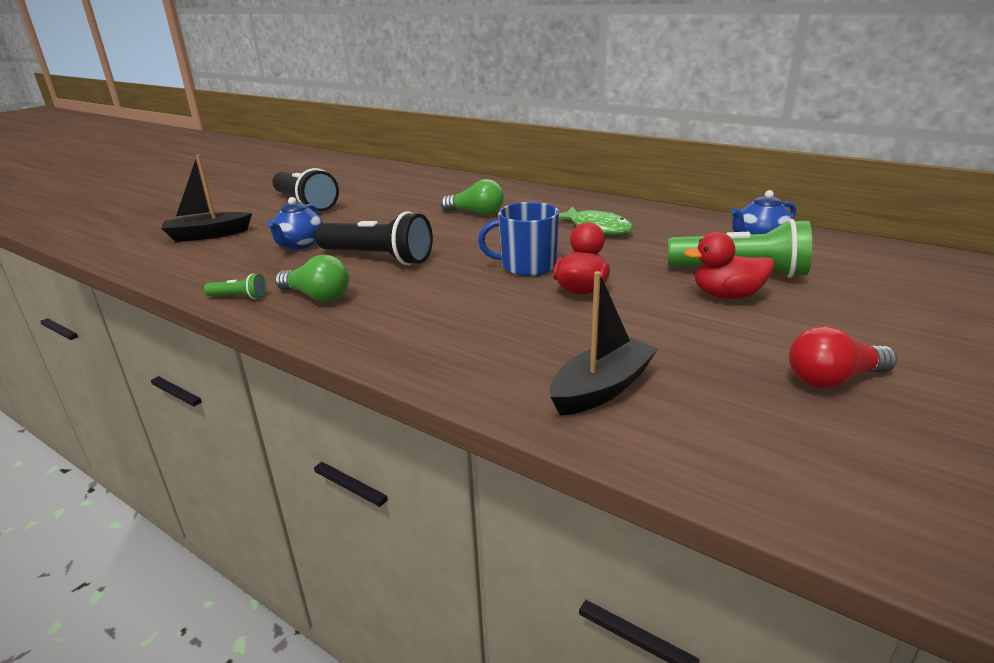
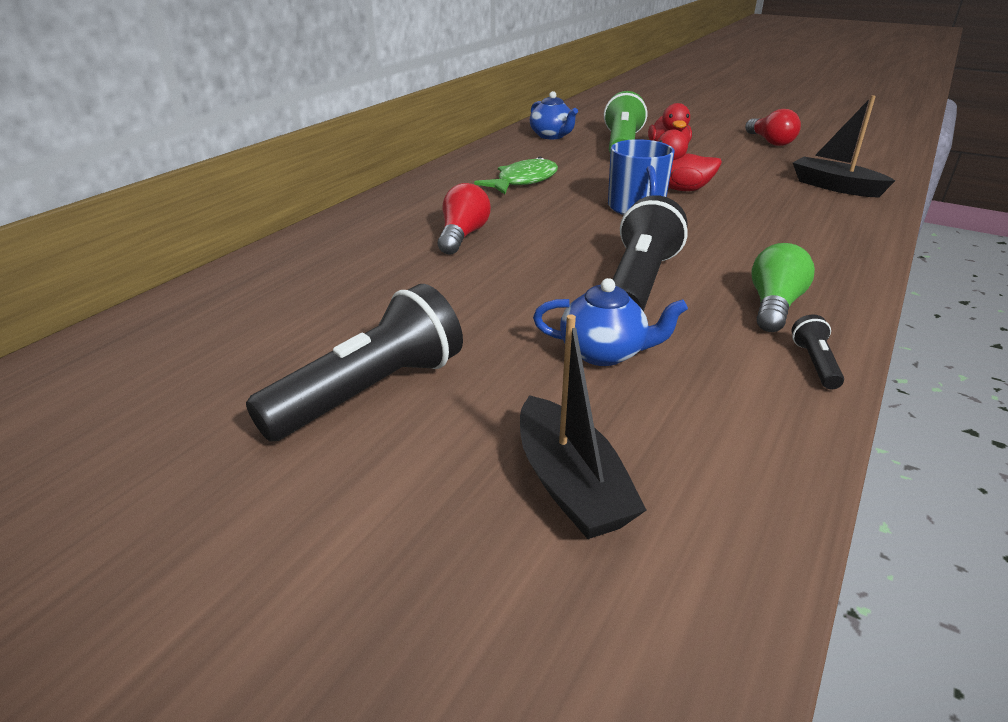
camera: 95 degrees left, 5 degrees up
(239, 297) = (814, 363): green flashlight -> black flashlight
(476, 213) = (462, 236): green light bulb -> red light bulb

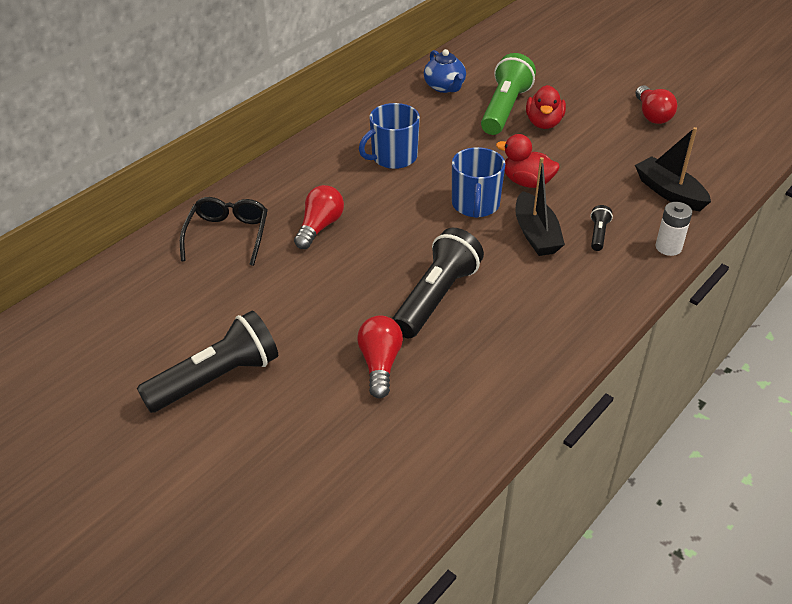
camera: 10 degrees right, 10 degrees up
(348, 250) = (228, 235): none -> black glasses
(523, 181) = (393, 157): green fish -> blue mug
(570, 485) = (317, 464): black boat -> black boat (536, 234)
(604, 353) = (380, 364): blue teapot -> red light bulb
(774, 306) = (525, 333): green light bulb -> none
(814, 363) = (521, 392): black flashlight -> black flashlight (598, 234)
(873, 224) = (668, 247): none -> white battery

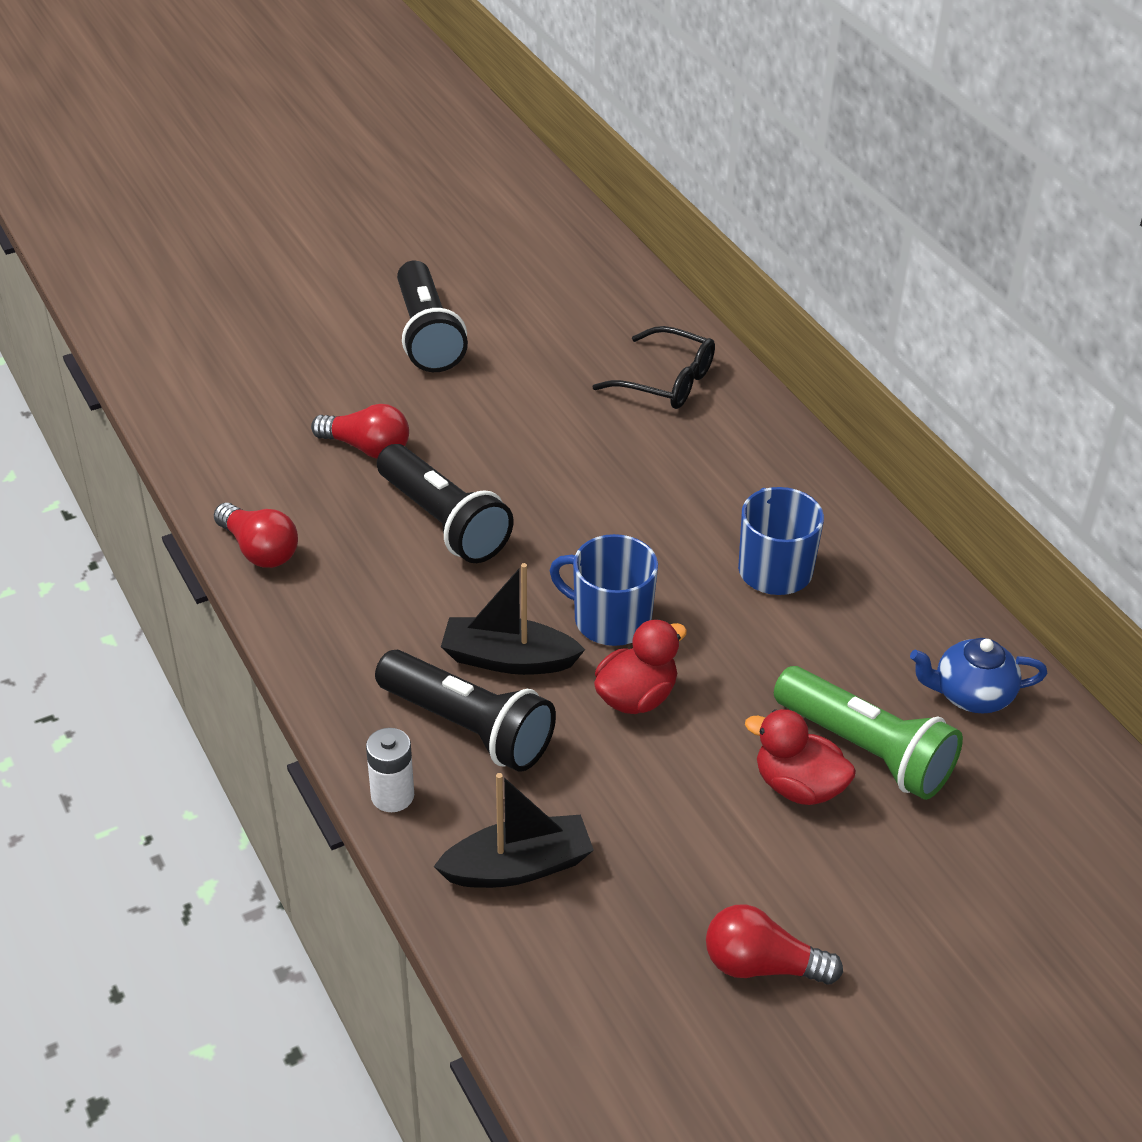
camera: 110 degrees right, 0 degrees up
(320, 227) = (642, 459): red light bulb -> red light bulb (259, 550)
(598, 234) = (468, 728): black flashlight -> black flashlight, size x2.27

